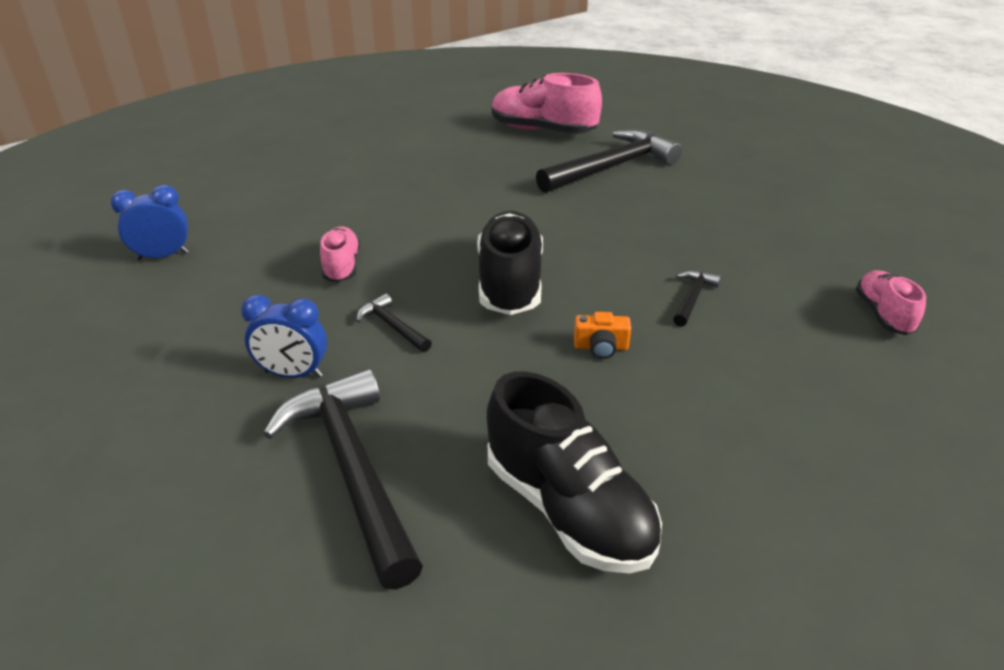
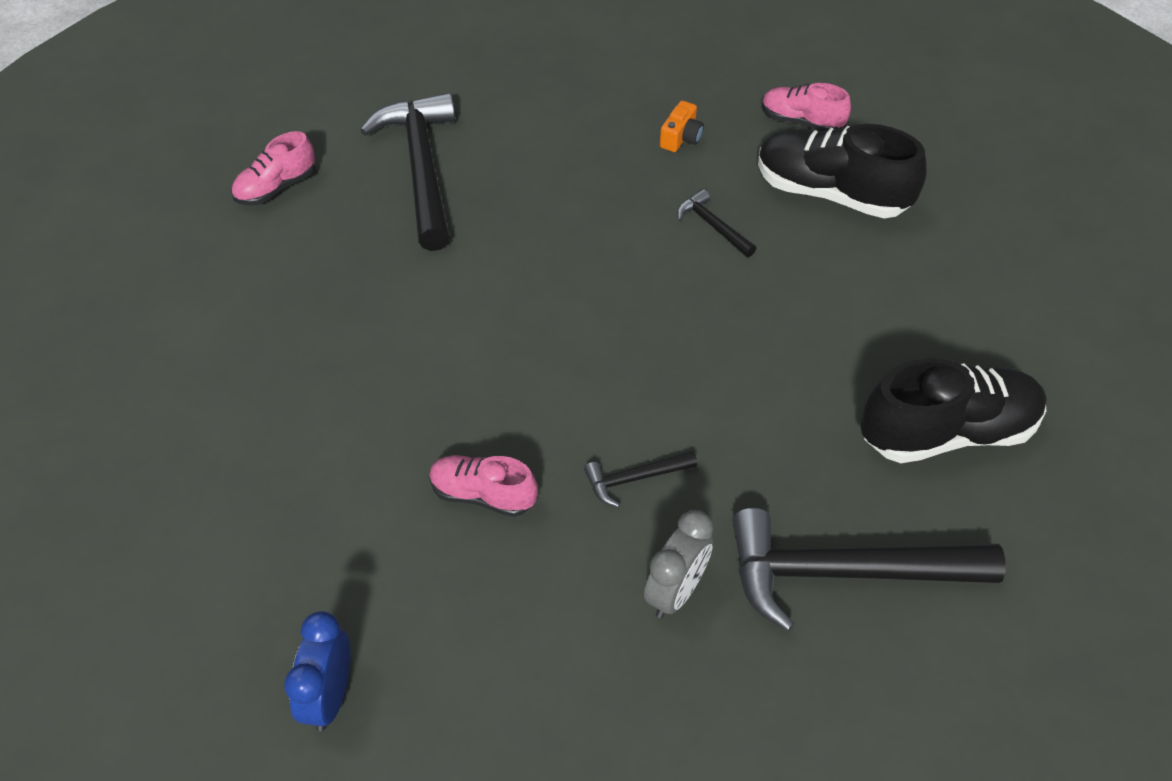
camera: 65 degrees left, 15 degrees up
(293, 374) = (676, 591): blue clock -> grey clock
(510, 283) = (609, 351): black shoe -> black shoe (831, 193)
(542, 131) = (276, 188): pink shoe -> pink shoe, size x0.57
(601, 347) = (754, 324): orange camera -> orange camera (681, 138)

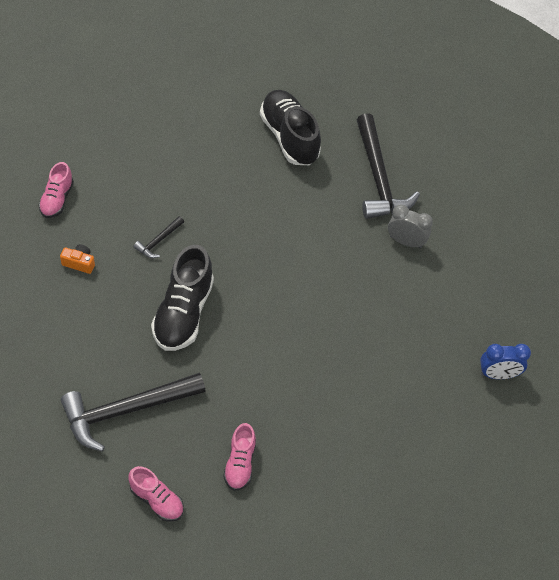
camera: 105 degrees left, 5 degrees up
(483, 495) = (373, 330): pink shoe -> pink shoe (240, 464)
(634, 479) = (347, 264): black hammer -> none
(831, 193) = (122, 184): black shoe -> black shoe (183, 313)

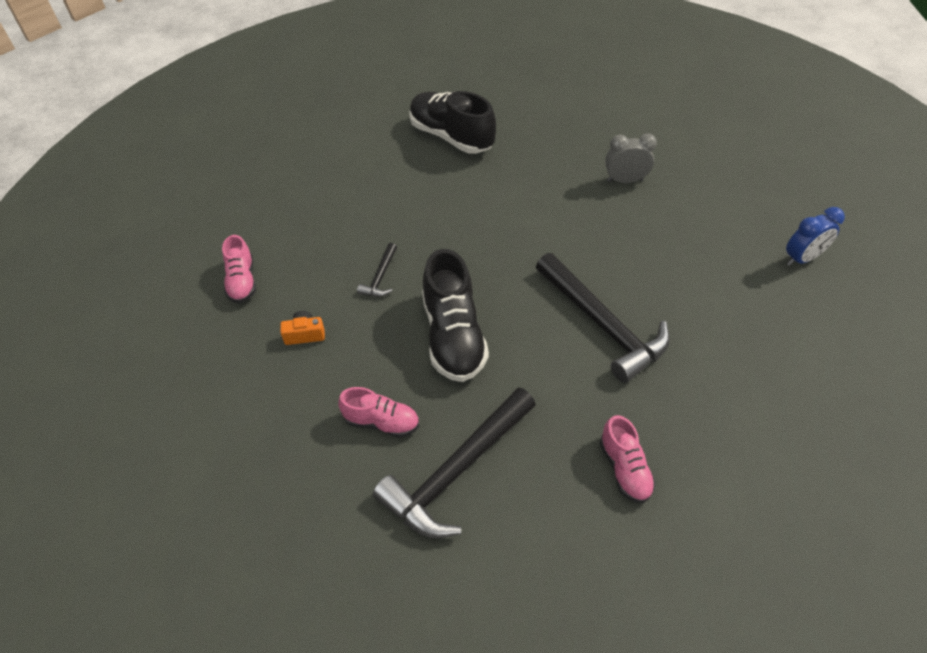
camera: 20 degrees left, 5 degrees down
(157, 500) = (561, 561): pink shoe -> pink shoe (382, 422)
(378, 178) = (559, 139): black hammer -> black hammer (602, 324)

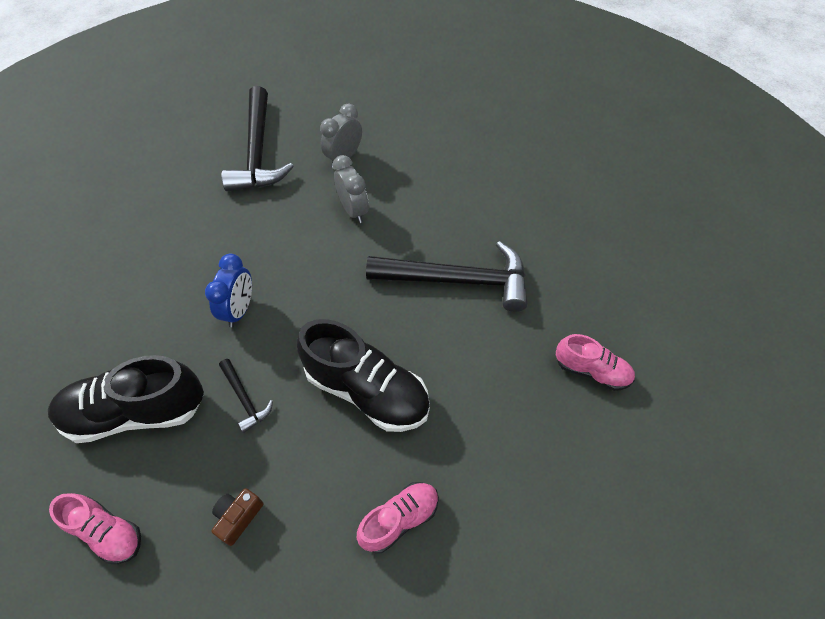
camera: 50 degrees left, 5 degrees up
(304, 334) = (238, 517): orange camera -> brown camera
(451, 137) = (157, 223): black shoe -> black shoe (136, 412)
(456, 471) = (500, 494): black hammer -> black hammer (258, 151)
(586, 221) = (353, 210): none -> grey clock
(802, 258) = (515, 129): blue clock -> blue clock (239, 310)

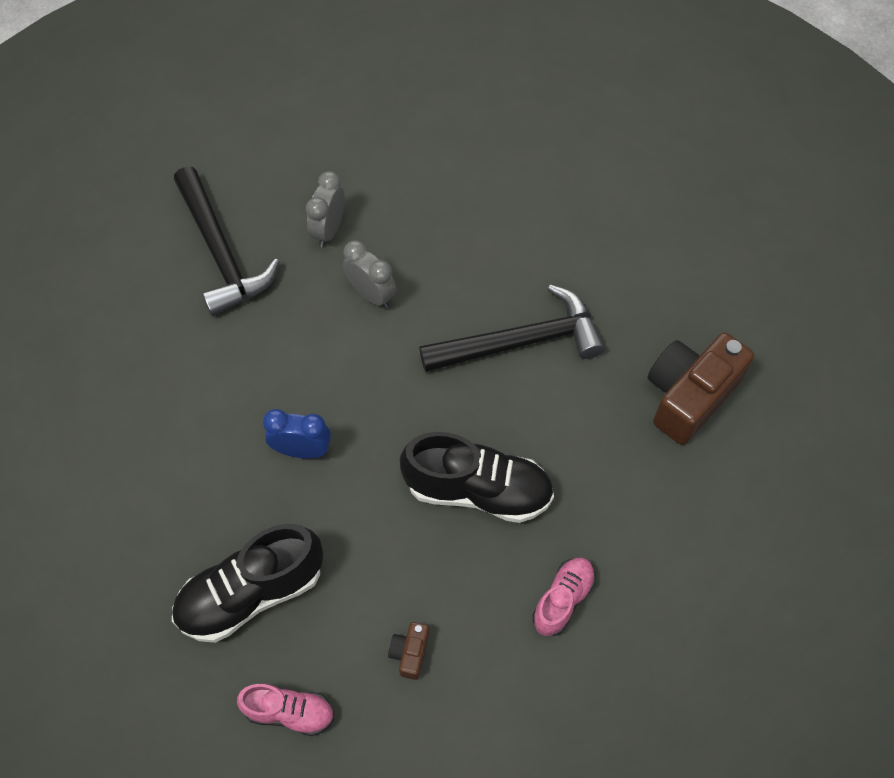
camera: 20 degrees left, 5 degrees up
(239, 310) = (302, 450): blue clock -> blue clock turned 75 degrees counterclockwise
(245, 399) = (358, 541): black hammer -> none
(591, 371) = (689, 396): pink shoe -> brown camera

